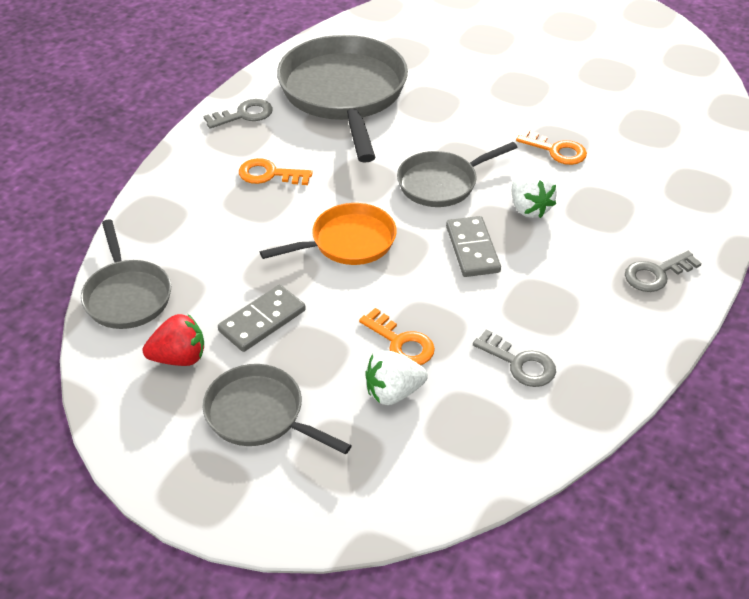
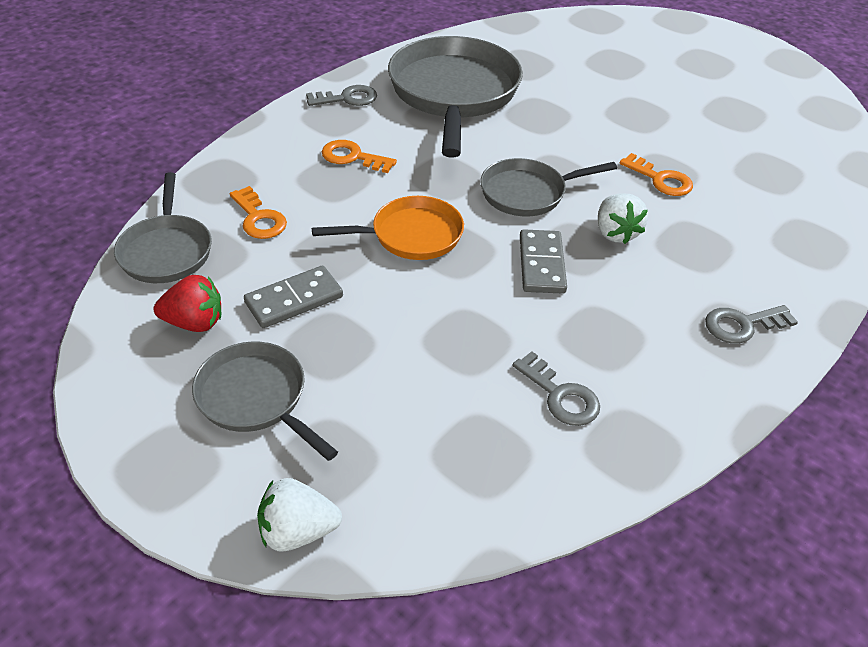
camera: 10 degrees right, 0 degrees up
(393, 392) = (409, 401): white strawberry -> white strawberry (298, 531)
(401, 343) = (434, 349): orange key -> orange key (259, 218)

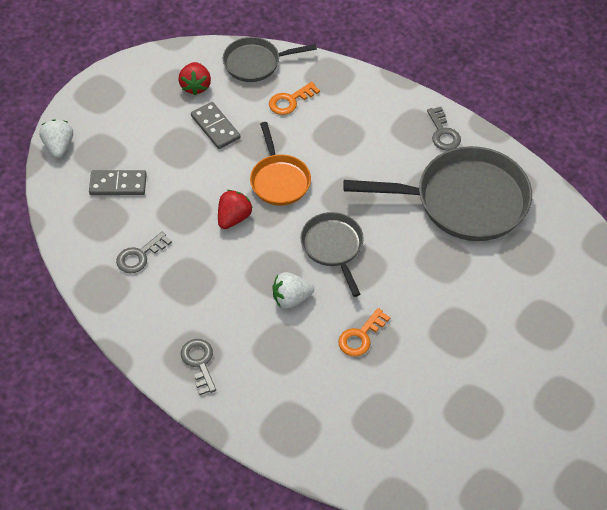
camera: 90 degrees right, 10 degrees up
(256, 398) = (140, 120): grey pan -> none
(352, 157) = (364, 143): orange key -> none
(480, 283) = (234, 218): none -> red strawberry
(542, 264) = (254, 252): grey domino -> grey domino (118, 185)

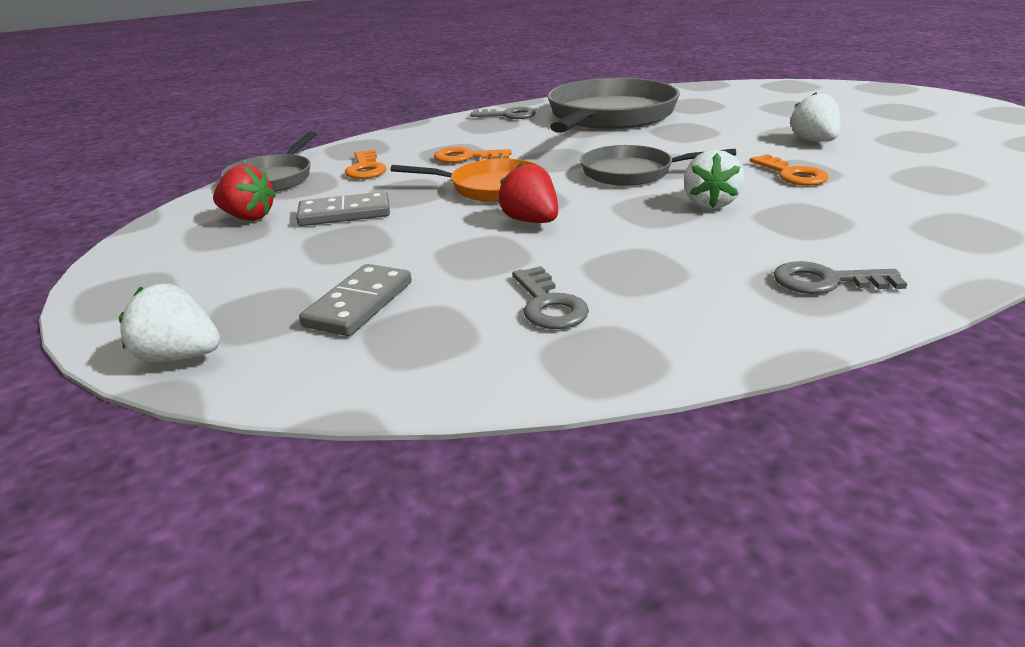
camera: 65 degrees left, 25 degrees down
(331, 145) = (466, 157): none -> orange key
(445, 345) = (814, 141): none -> white strawberry

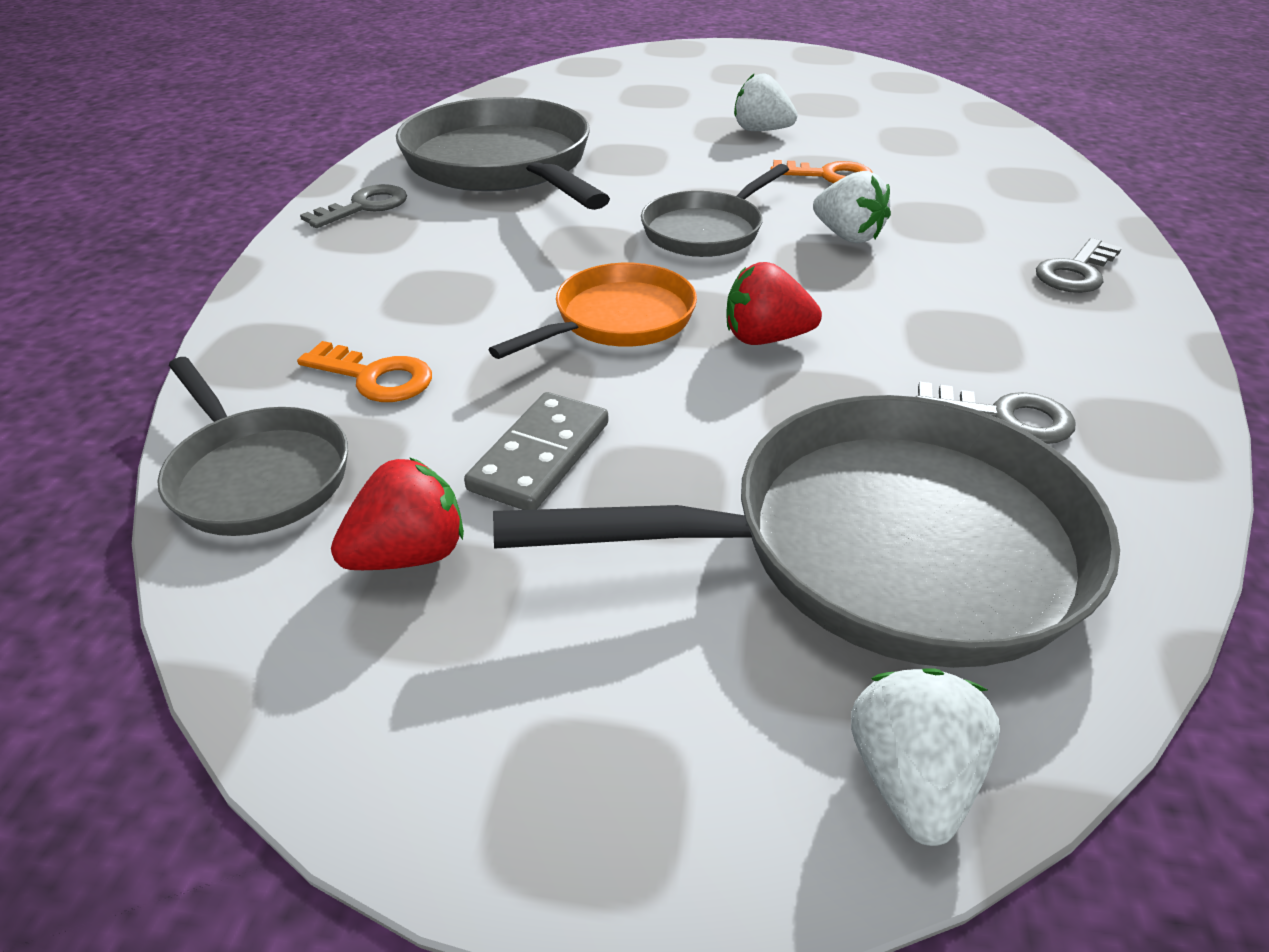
camera: 55 degrees left, 10 degrees up
(180, 356) = (911, 779): white strawberry -> white strawberry turned 135 degrees clockwise
(359, 304) = (882, 546): grey domino -> grey pan
(466, 157) = (475, 292): orange key -> none

